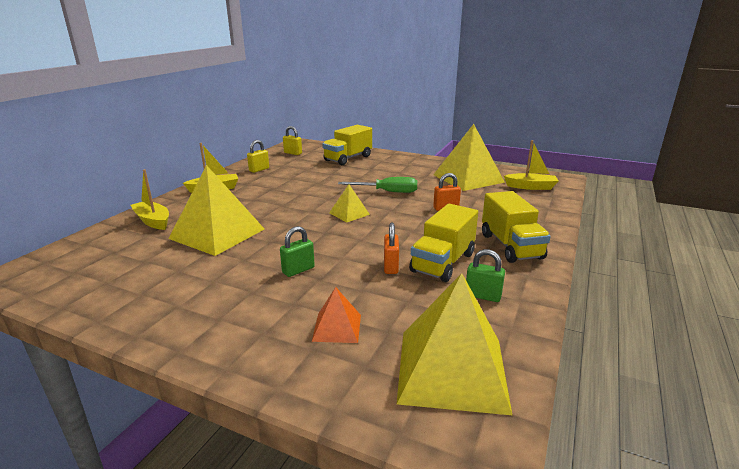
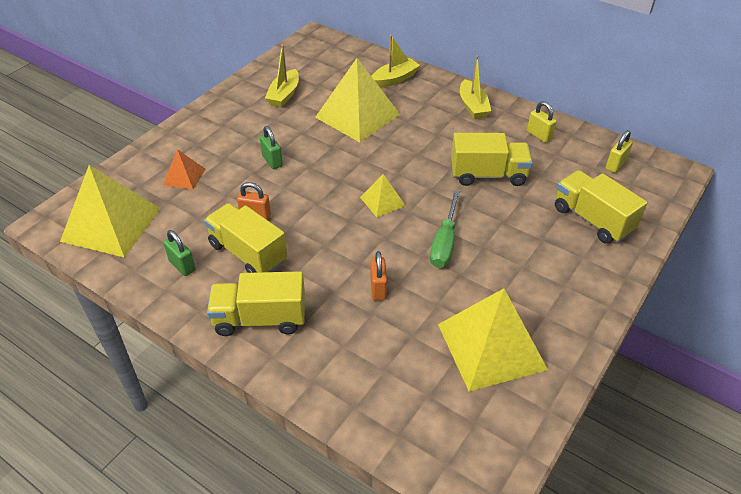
camera: 100 degrees right, 20 degrees up
(308, 182) = (488, 175): none -> yellow truck
(482, 296) = (182, 265): green padlock -> green padlock turned 75 degrees counterclockwise
(531, 187) = (442, 421): yellow boat -> yellow boat (284, 95)

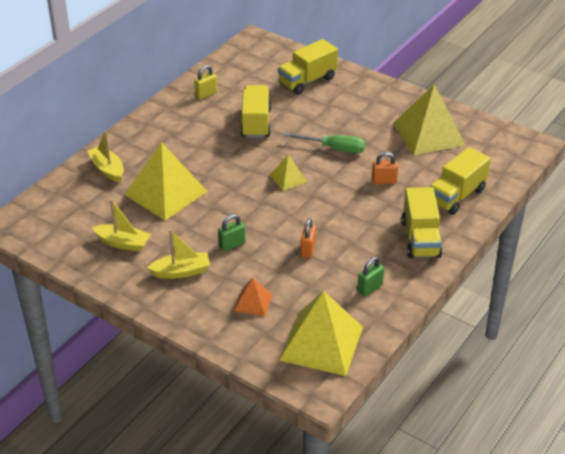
camera: 90 degrees left, 5 degrees down
(248, 253) = (352, 251): yellow truck -> yellow truck (456, 196)
(473, 106) = (160, 125): yellow boat -> yellow boat (181, 272)
(615, 165) = (246, 63): yellow padlock -> none

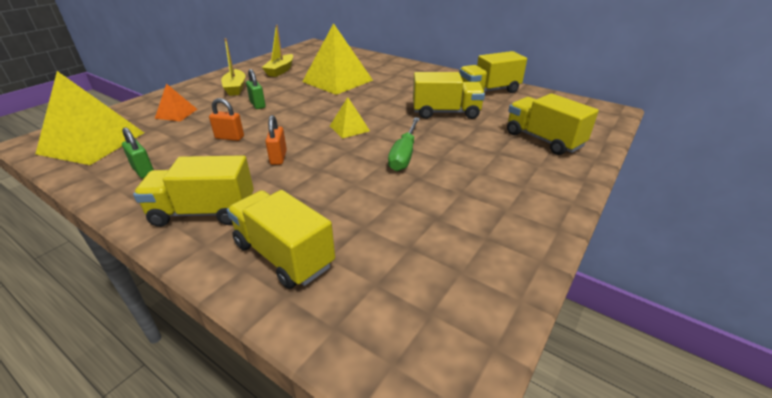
camera: 90 degrees right, 5 degrees down
(107, 169) = (371, 63): yellow boat -> none
(206, 94) = (488, 91): yellow padlock -> yellow truck
(384, 181) = (334, 188): orange padlock -> orange padlock (278, 157)
(429, 134) = (450, 236): yellow pyramid -> none

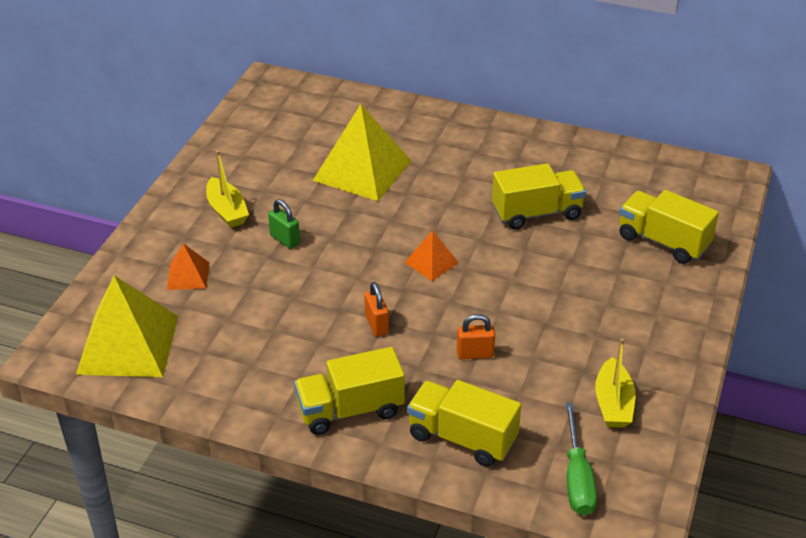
camera: 15 degrees left, 5 degrees up
(143, 171) = (235, 373): green padlock -> none
(229, 137) = (294, 304): orange padlock -> orange padlock (475, 354)
(280, 70) = (263, 160): yellow boat -> yellow boat (613, 403)
(349, 128) = (431, 262): yellow pyramid -> orange pyramid
(404, 155) = (516, 294): green screwdriver -> green screwdriver (577, 478)
(488, 91) = (577, 160): yellow truck -> none

